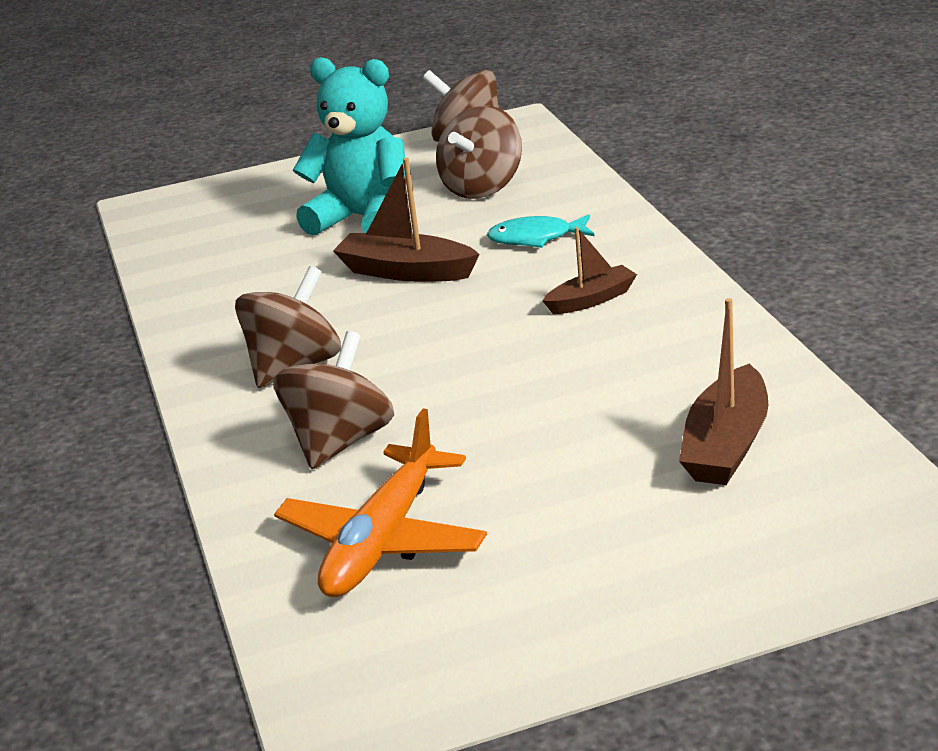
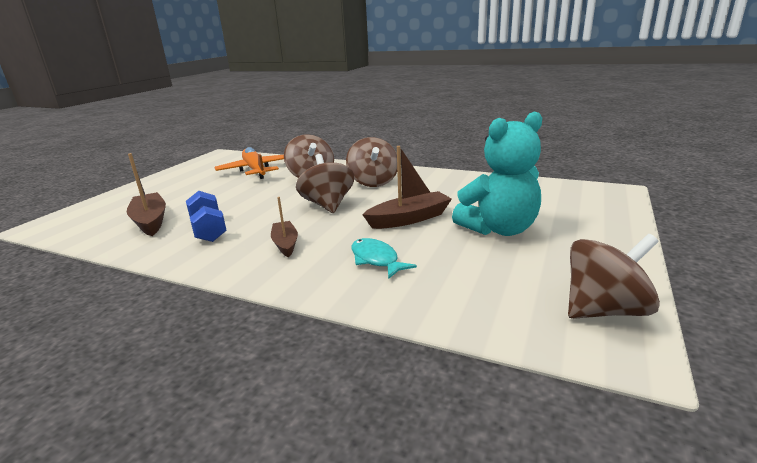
camera: 130 degrees right, 5 degrees down
(482, 187) = (486, 276): brown spinning top -> brown spinning top (328, 205)
(536, 238) = (376, 260): turquoise fish -> turquoise fish turned 75 degrees counterclockwise
(591, 300) = (285, 244): brown boat -> brown boat turned 150 degrees clockwise
(656, 373) = (209, 230): none -> blue dumbbell

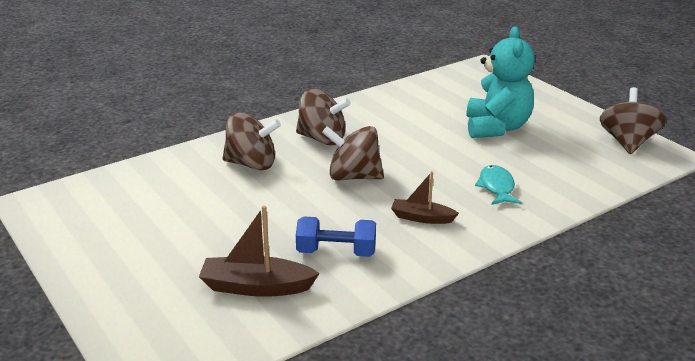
camera: 60 degrees left, 5 degrees up
(255, 170) = (165, 190): orange plane -> none
(376, 260) = (496, 187): turquoise fish -> turquoise fish turned 90 degrees clockwise
(409, 219) = (436, 151): brown boat -> none

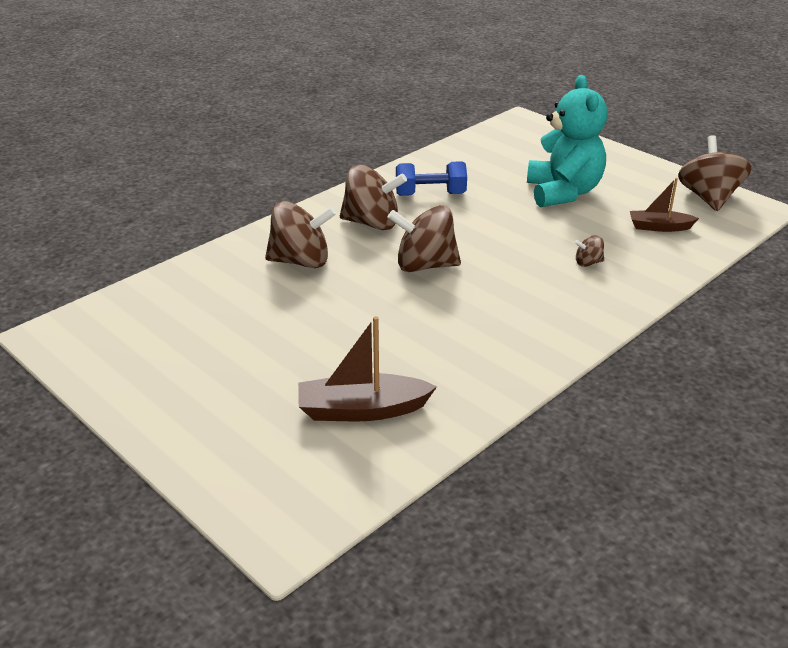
camera: 10 degrees left, 5 degrees up
(336, 252) = (438, 358): blue dumbbell -> blue dumbbell (430, 194)
(422, 218) = (519, 307): brown boat -> brown boat (659, 227)
(496, 187) = (588, 263): turquoise fish -> brown spinning top

